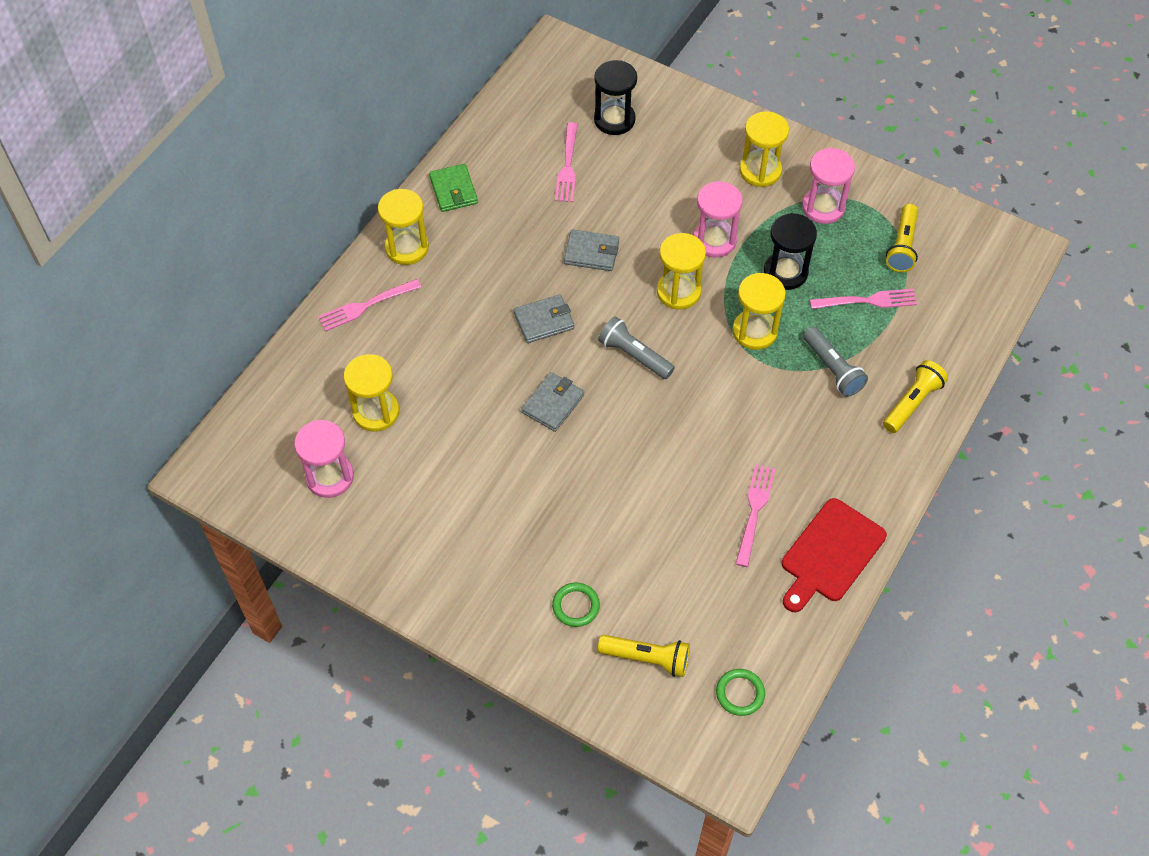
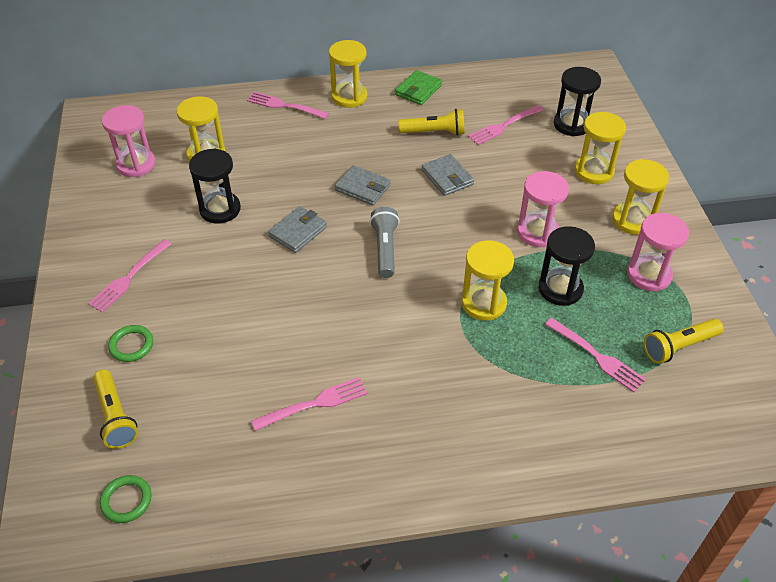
camera: 50 degrees right, 10 degrees down
(465, 445) = (220, 209): none -> black hourglass
(488, 564) = (129, 277): none -> pink fork
(553, 404) = (298, 232): grey wallet -> grey wallet turned 45 degrees counterclockwise
(678, 292) = (468, 240): yellow hourglass -> yellow hourglass (593, 171)
(830, 554) = (319, 483): red cutting board -> none
(832, 369) = (504, 373): grey flashlight -> none
(912, 403) = (532, 450): yellow flashlight -> yellow flashlight (434, 132)

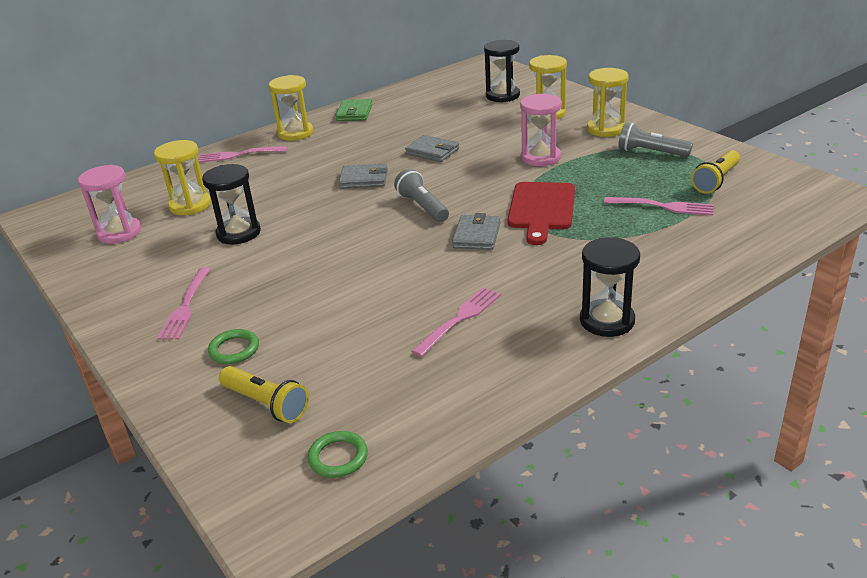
camera: 25 degrees left, 15 degrees down
(298, 232) = (330, 222): grey wallet -> grey wallet (476, 235)
(434, 132) = (394, 131): yellow flashlight -> none
(484, 303) = (541, 209): yellow hourglass -> red cutting board
(504, 126) = (449, 111): pink fork -> none
(560, 289) = (593, 181): black hourglass -> black hourglass (607, 321)
(649, 275) = (651, 152): pink hourglass -> grey flashlight

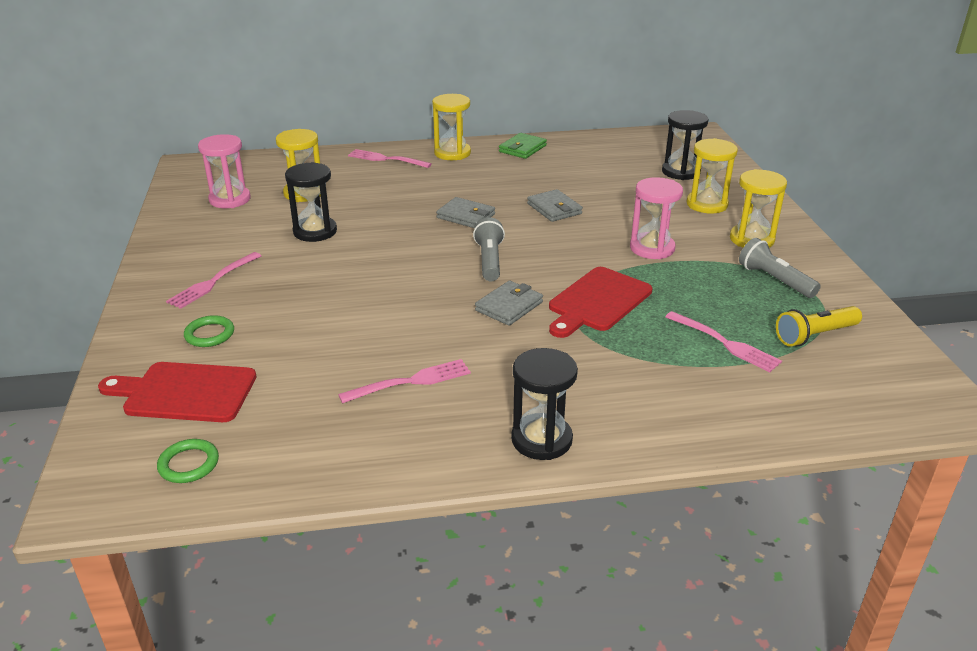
camera: 25 degrees right, 0 degrees up
(266, 404) = (185, 392): yellow flashlight -> red cutting board

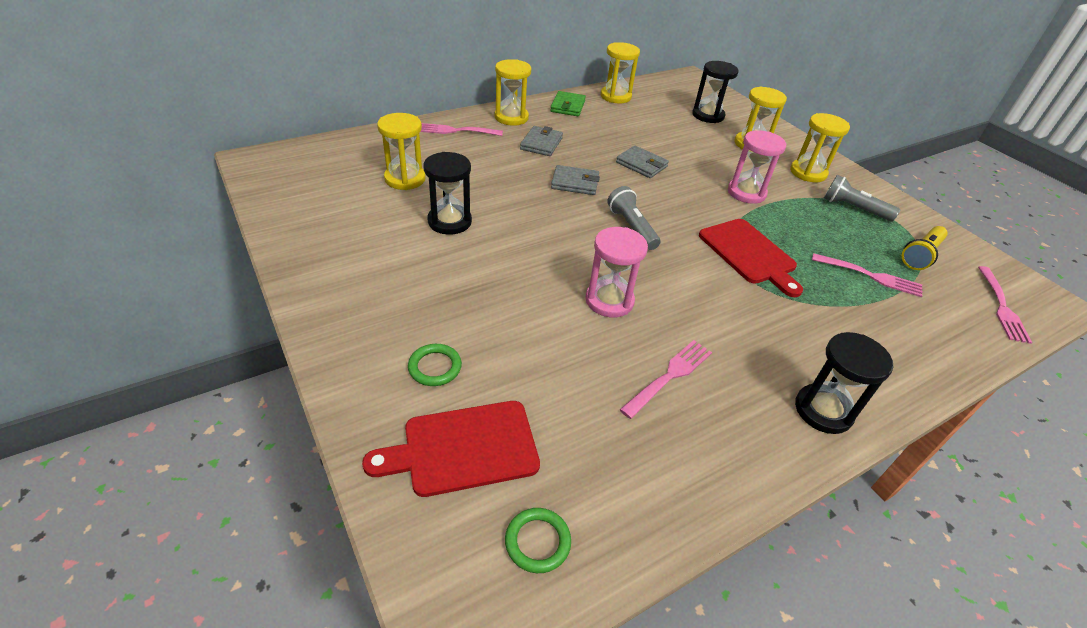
camera: 25 degrees left, 10 degrees up
(213, 281) = (390, 300): pink fork -> pink fork (1001, 306)
(230, 199) = (333, 197): pink hourglass -> pink hourglass (609, 301)
(509, 306) = (685, 273): grey wallet -> grey wallet (541, 144)
(586, 144) = (615, 96): none -> yellow hourglass
(597, 301) = (749, 254): red cutting board -> red cutting board turned 45 degrees counterclockwise

